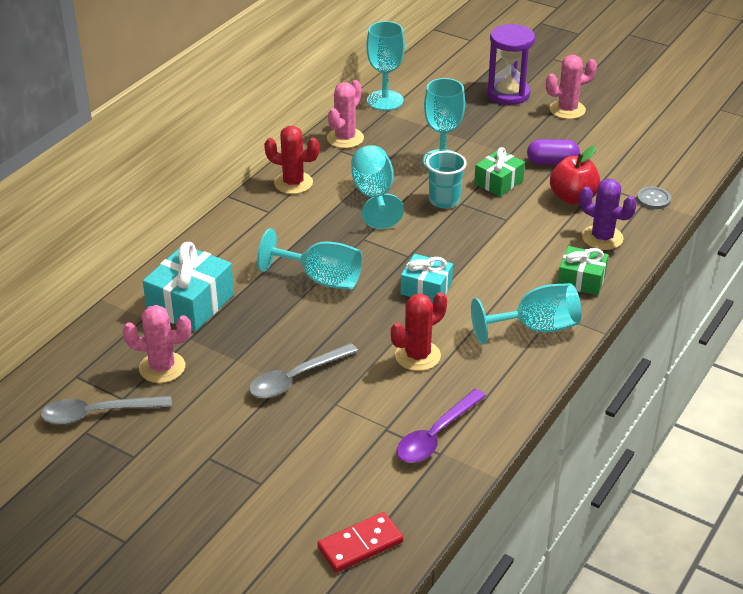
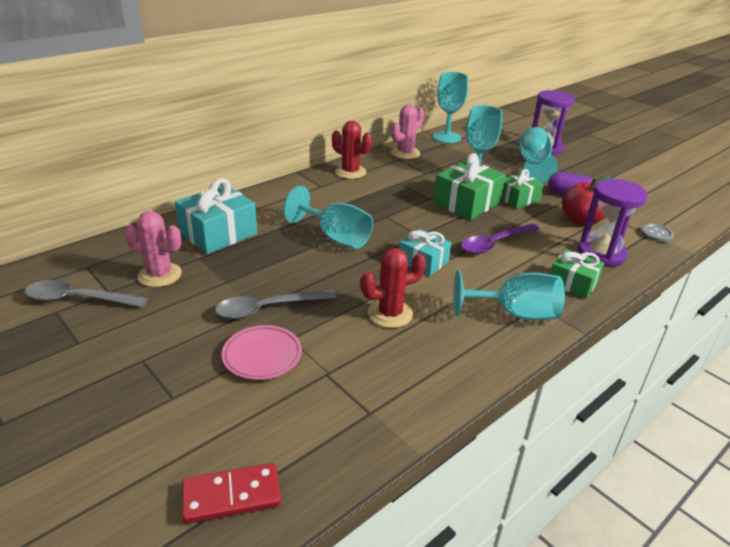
camera: 15 degrees right, 5 degrees down
(318, 426) = (262, 356): none -> pink plate
(374, 196) = (410, 190): turquoise goblet -> turquoise goblet (533, 164)
(436, 435) = (374, 392): purple spoon -> purple spoon (495, 243)
(444, 200) = (466, 203): turquoise cup -> green gift
(567, 110) = (591, 164): pink cactus -> none
(602, 238) = (601, 254): purple cactus -> purple hourglass

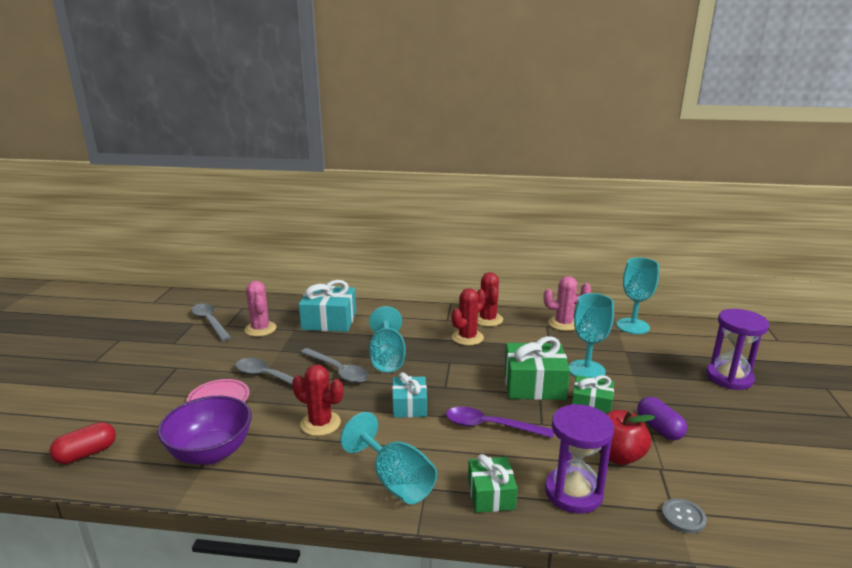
camera: 50 degrees right, 10 degrees down
(231, 495) = (86, 453): red domino -> red capsule
(317, 268) = (338, 371): none -> grey spoon
(353, 396) = (211, 452): none -> purple bowl
(363, 192) = (467, 337): none -> red cactus
(533, 164) = (678, 386): turquoise goblet -> none

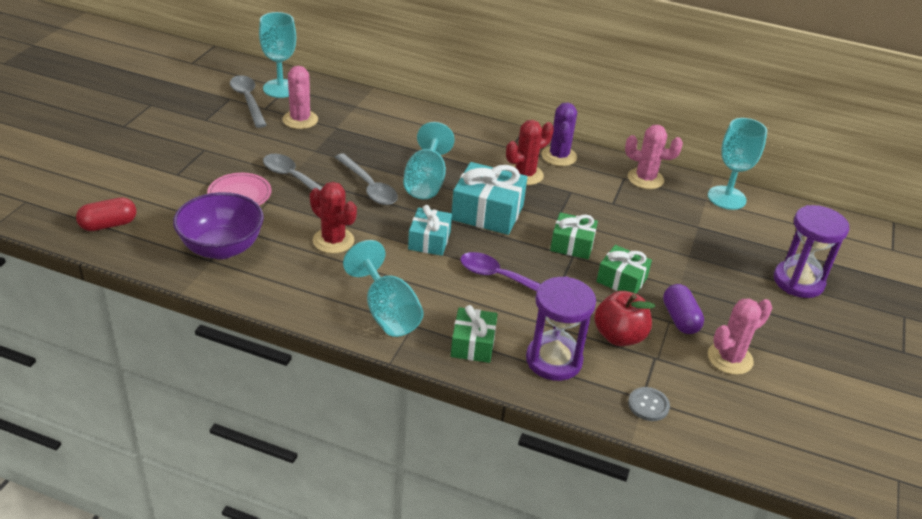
camera: 10 degrees right, 15 degrees up
(329, 321) = (377, 124): turquoise gift -> turquoise gift (487, 212)
(488, 319) = (559, 156): red cactus -> purple cactus
(534, 385) = (572, 245): green gift -> green gift, size x0.63
(586, 370) = (639, 240): turquoise goblet -> turquoise goblet (280, 88)
(722, 454) = (730, 358): none -> pink cactus

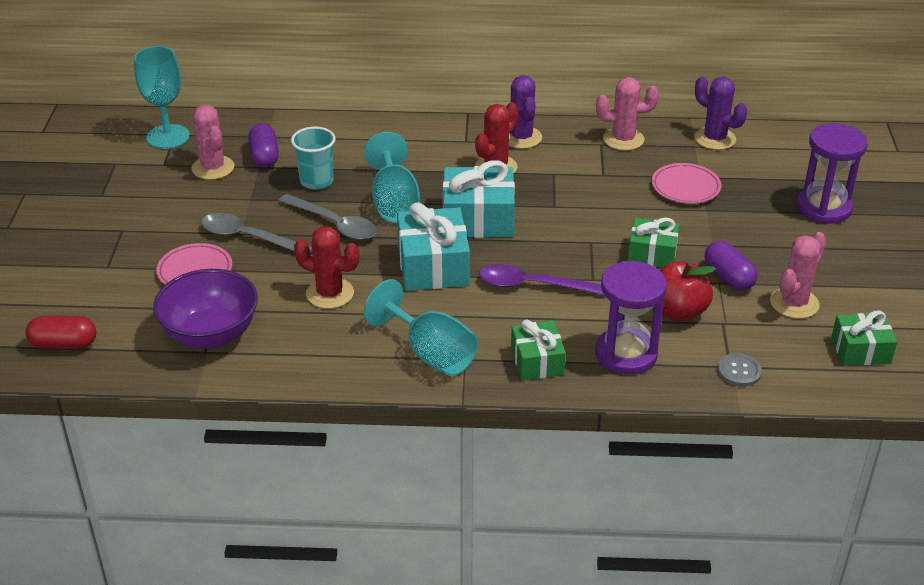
camera: 15 degrees left, 0 degrees up
(108, 225) = (64, 344): red capsule -> red capsule turned 45 degrees clockwise
(248, 101) = (138, 160): grey spoon -> none
(344, 121) = (264, 156): none -> purple capsule
(374, 150) = (316, 181): none -> turquoise cup
(429, 240) = (433, 266): turquoise gift -> turquoise gift, size x1.59
(572, 245) = (584, 230): green gift -> green gift (860, 350)
(680, 232) = (685, 187): none -> pink plate
(726, 198) = (715, 139): turquoise goblet -> purple cactus

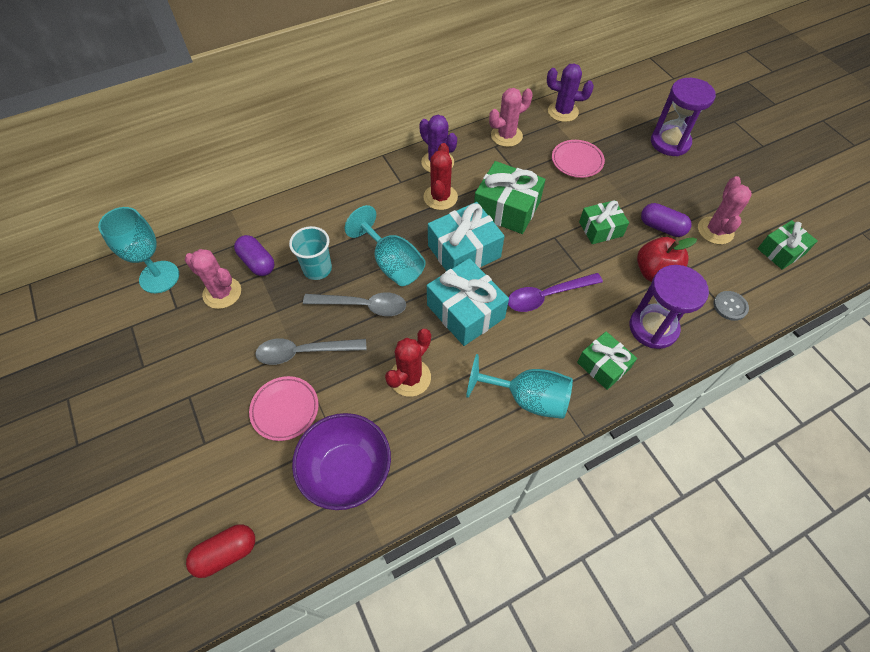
camera: 30 degrees left, 20 degrees up
(330, 293) = (410, 378): red cactus -> red cactus turned 45 degrees counterclockwise
(560, 200) = (506, 208): none -> green gift

